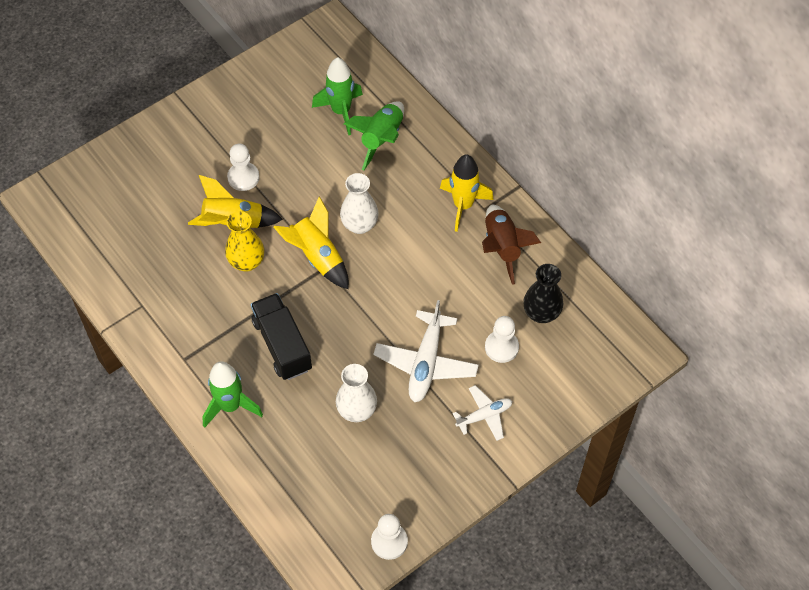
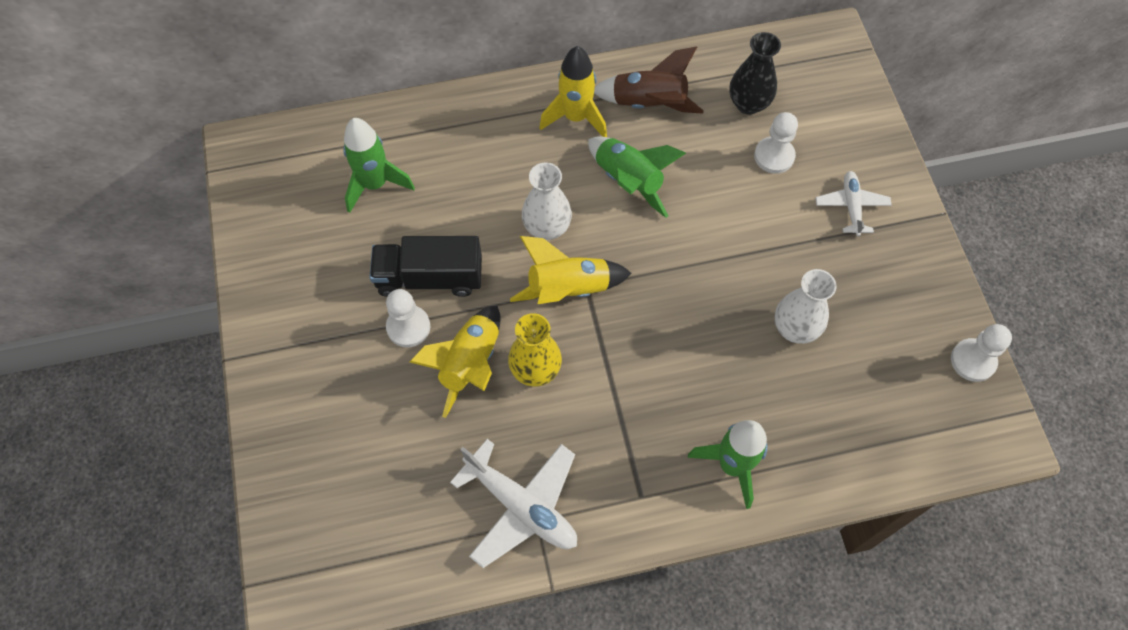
camera: 65 degrees left, 5 degrees up
(282, 345) = (672, 374): black truck -> black truck (429, 277)
(381, 139) = (440, 159): green rocket -> green rocket (628, 181)
(426, 362) = (762, 235): white plane -> white plane (521, 506)

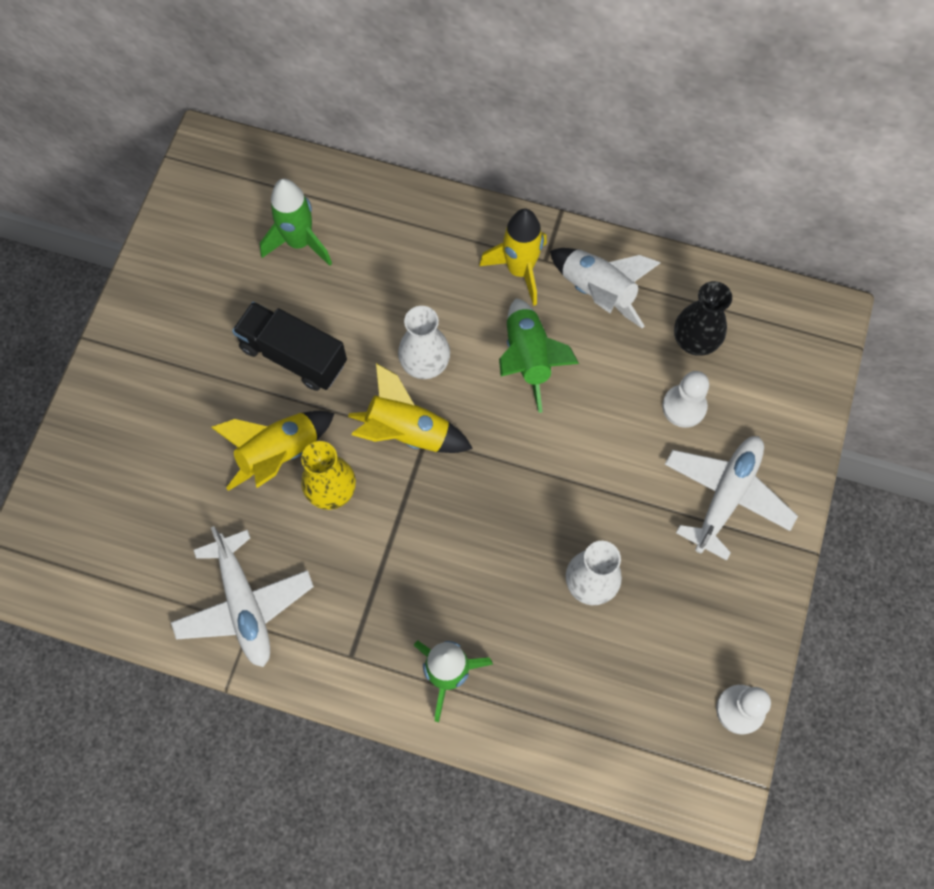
camera: 30 degrees right, 5 degrees up
(408, 327) = (248, 391): white pawn -> none
(649, 104) = (597, 292): brown rocket -> white rocket
(851, 206) = (726, 496): white plane -> white plane, size x1.68

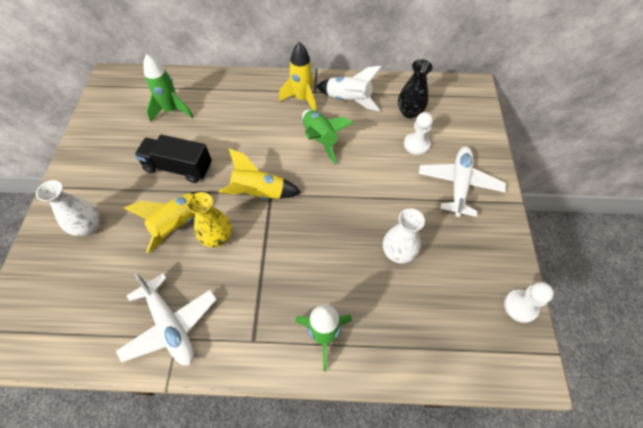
camera: 15 degrees left, 10 degrees down
(425, 364) = (260, 155): white vase -> white vase (89, 227)

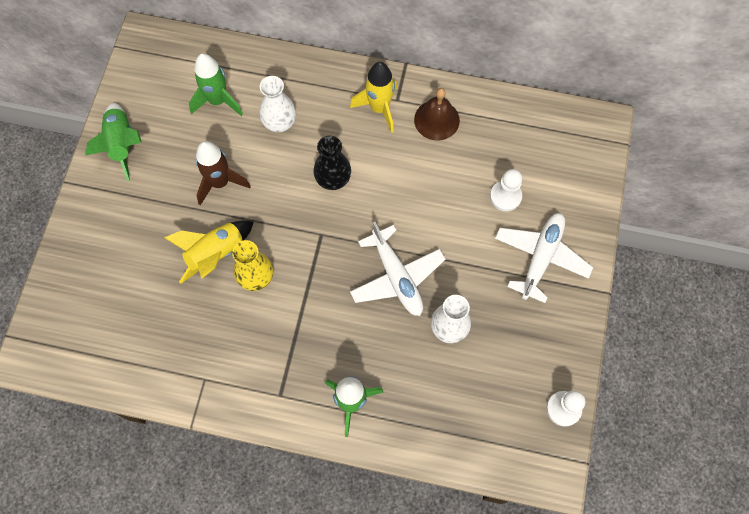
camera: 10 degrees right, 10 degrees up
(89, 227) = (118, 241): white vase -> white vase (280, 123)
(170, 325) = (199, 364): white plane -> white plane (396, 277)
(178, 167) = (220, 182): black truck -> brown rocket
(258, 193) = (308, 231): yellow rocket -> none
(320, 139) = (390, 171): green rocket -> green rocket (122, 144)
(348, 100) = (436, 120): white rocket -> brown bell
(409, 112) = (509, 149): black vase -> black vase (333, 179)

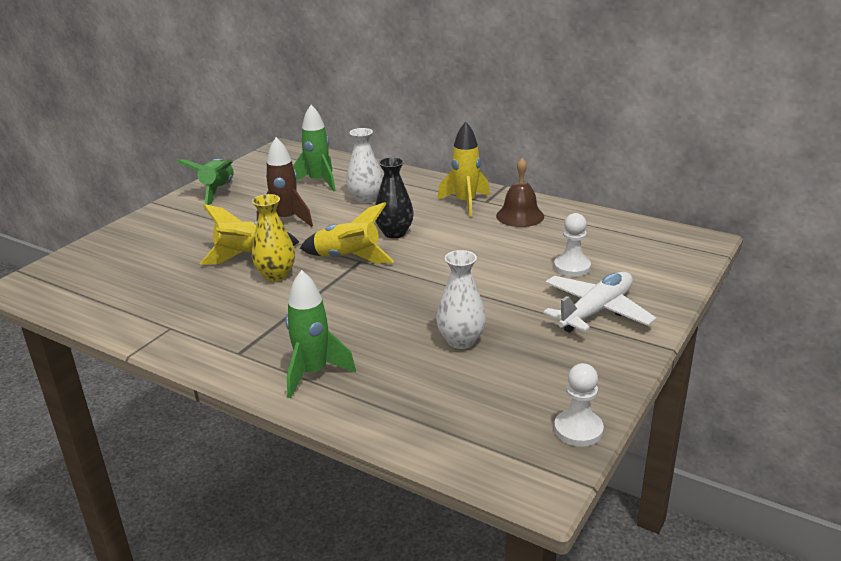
camera: 20 degrees right, 40 degrees down
(308, 233) = (348, 258): none -> yellow rocket
(396, 277) = (422, 297): white plane -> none

